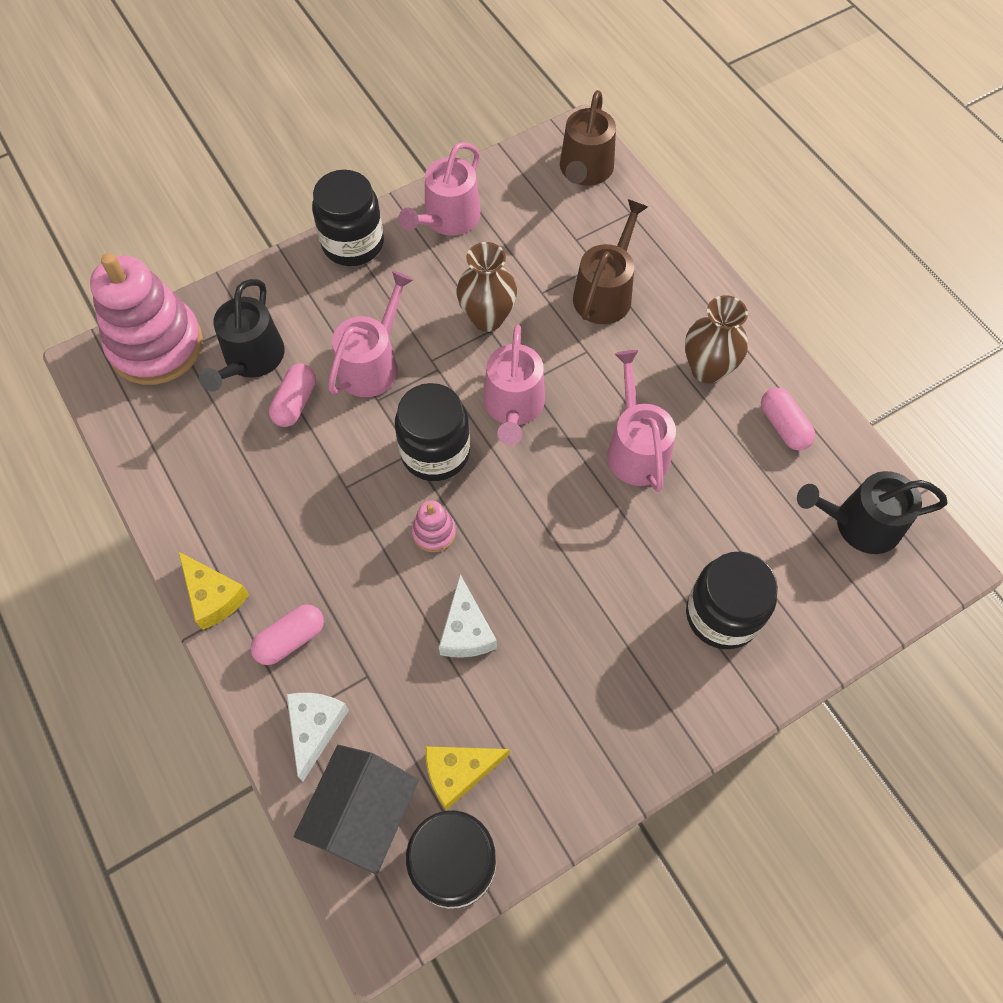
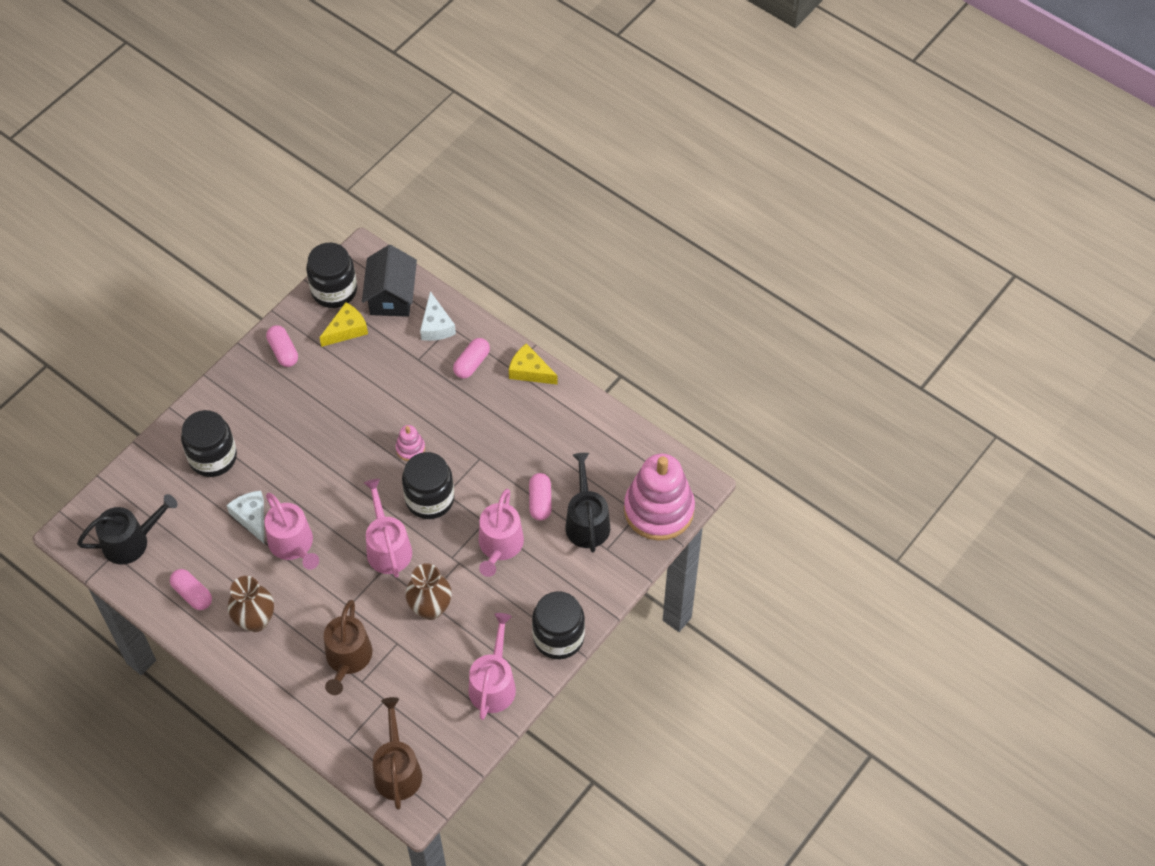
camera: 160 degrees right, 5 degrees down
(466, 630) = (369, 400): white cheese -> white cheese (251, 517)
(572, 767) = (283, 351): none -> pink capsule

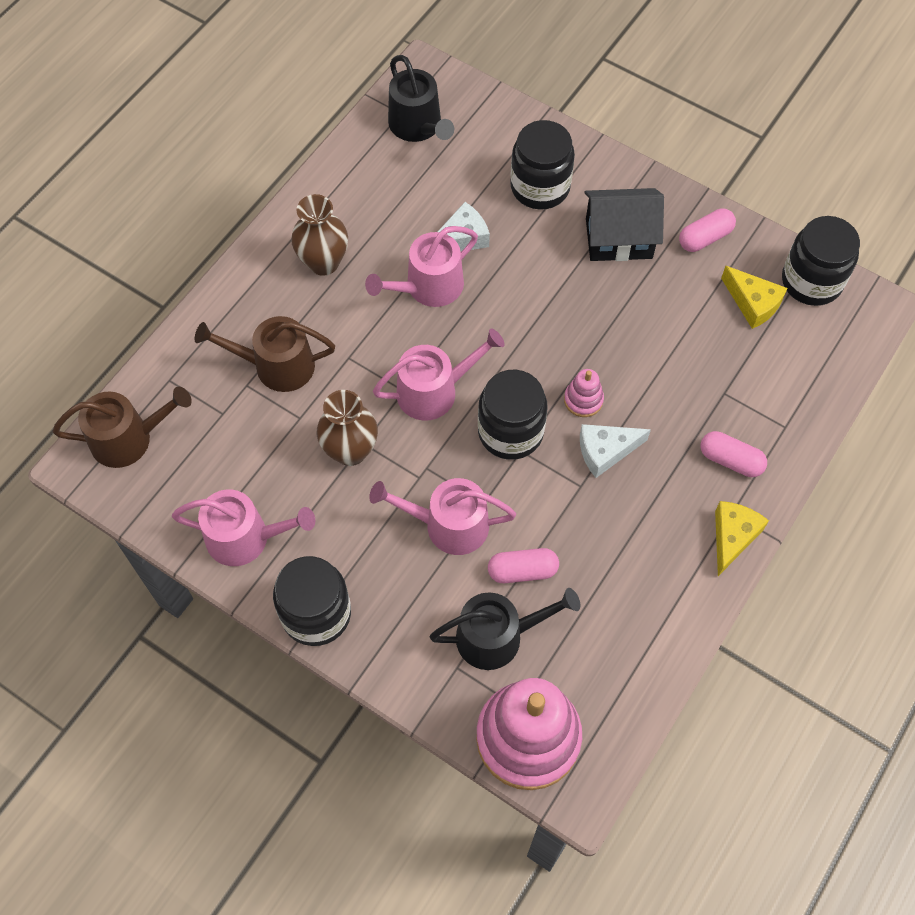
camera: 85 degrees right, 5 degrees up
(192, 594) = (354, 195): pink capsule -> none
(391, 296) = (818, 349): black house -> black house (619, 238)
(436, 326) = (783, 409): white cheese -> white cheese (605, 451)

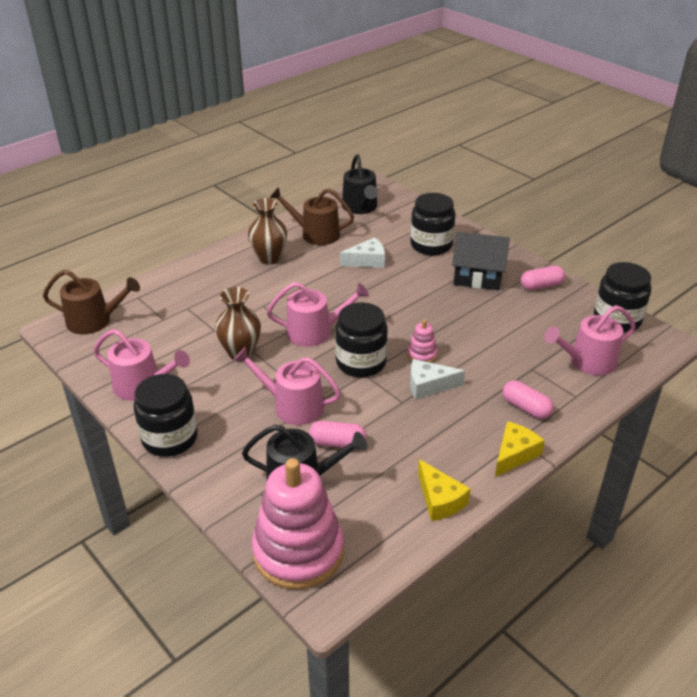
camera: 15 degrees right, 25 degrees down
(276, 366) = (212, 302): brown watering can -> brown watering can (315, 234)
(428, 287) = (334, 280): pink watering can -> pink watering can (587, 362)
(753, 303) = (568, 324): yellow cheese -> yellow cheese (440, 500)

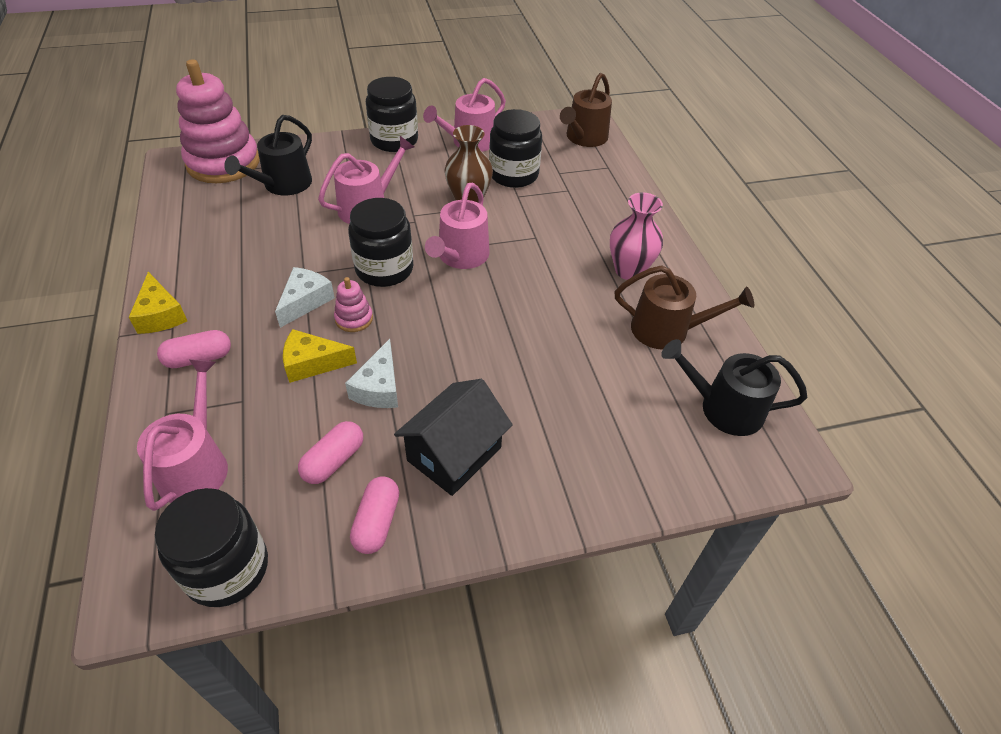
camera: 115 degrees right, 10 degrees up
(269, 258) = (629, 270): brown vase -> pink vase
(315, 234) = (667, 330): brown watering can -> brown watering can turned 60 degrees clockwise
(337, 443) = (298, 215): pink capsule -> pink capsule (333, 461)
(367, 261) = (570, 353): white cheese -> white cheese (379, 387)
(431, 245) = (569, 442): black jar -> black jar (513, 174)
(440, 500) = (177, 245): yellow cheese -> yellow cheese (312, 363)

